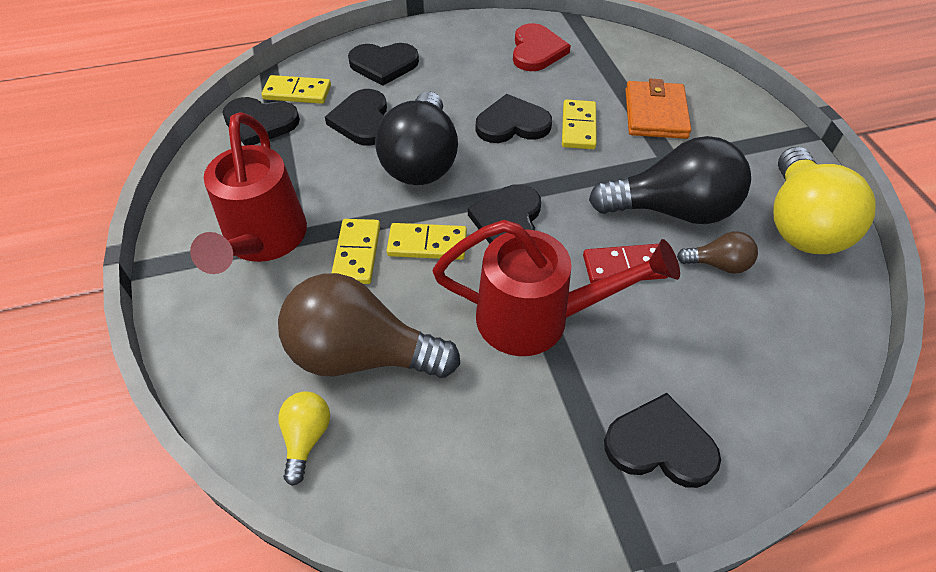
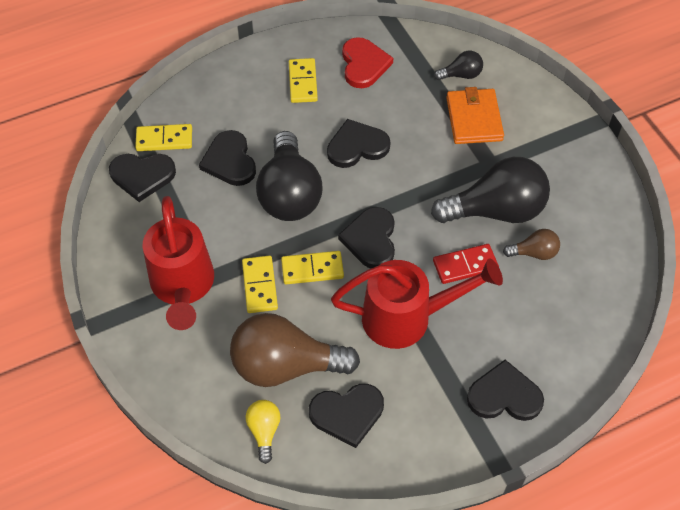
camera: 10 degrees left, 5 degrees up
(383, 65) = (232, 99): black heart -> black heart (347, 414)
(578, 127) = (412, 141): yellow domino -> yellow domino (303, 82)
(645, 71) = (461, 75): none -> black light bulb
(800, 224) = (593, 208): yellow light bulb -> none

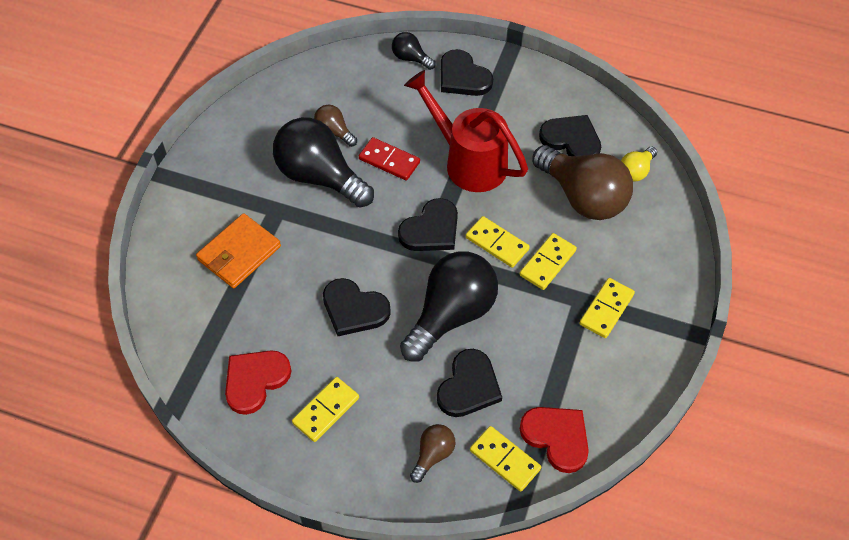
camera: 135 degrees left, 0 degrees up
(142, 176) = (557, 437): black heart -> red heart
(183, 286) = (606, 309): red watering can -> yellow domino
(211, 109) = (433, 455): none -> brown light bulb
(461, 75) = (195, 298): black light bulb -> black light bulb (411, 58)

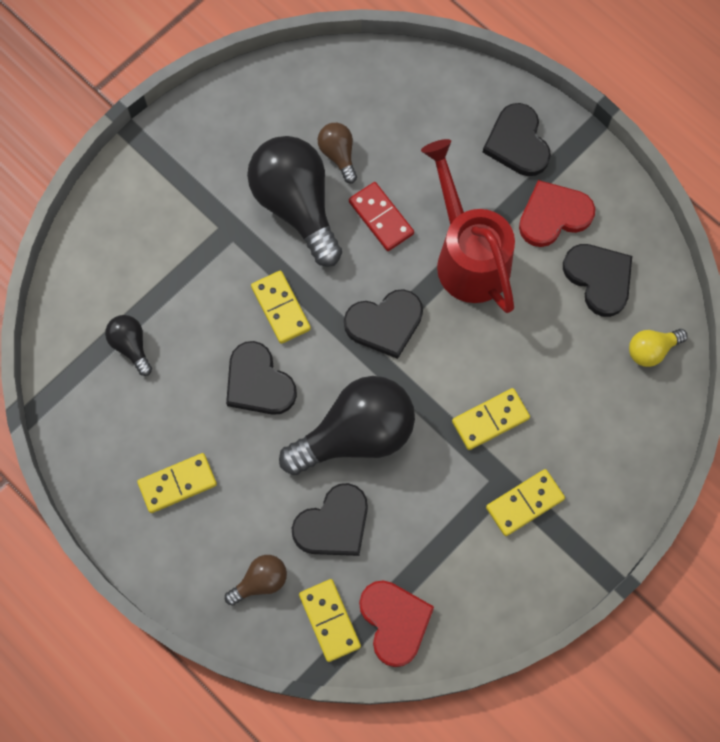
camera: 25 degrees right, 15 degrees up
(239, 253) = (170, 263): orange wallet -> none
(255, 380) = (123, 418): red heart -> red heart (553, 215)
(411, 58) = (470, 93): black light bulb -> black light bulb (131, 346)
(497, 243) = (447, 372): yellow domino -> yellow domino (281, 308)
(583, 197) = (573, 356): brown light bulb -> none

